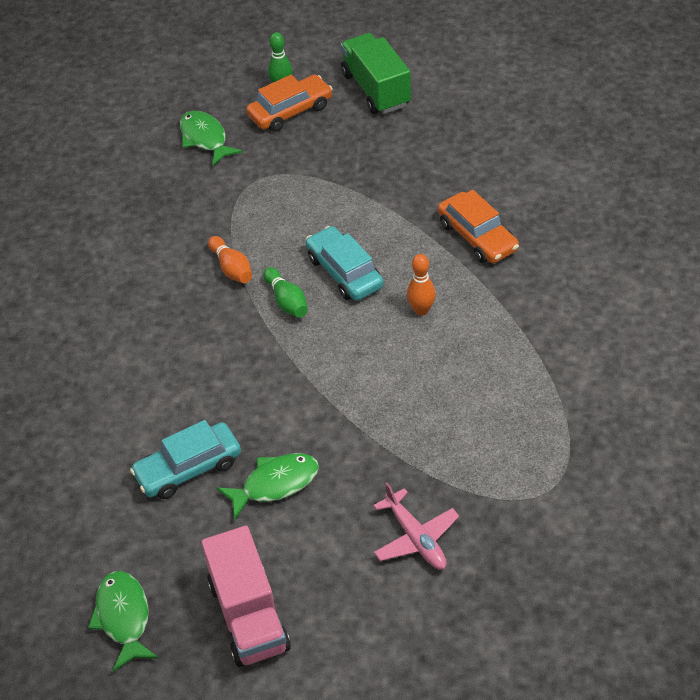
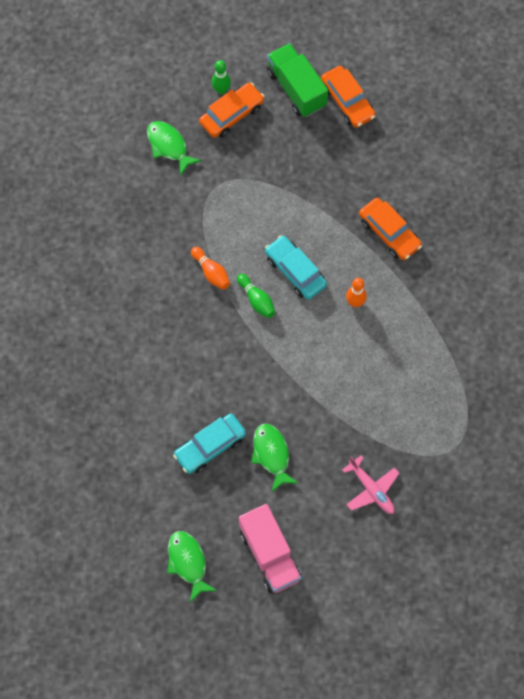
camera: 10 degrees left, 20 degrees up
(275, 484) = (272, 455): green fish -> green fish turned 75 degrees counterclockwise
(439, 103) = (347, 101): none -> orange car

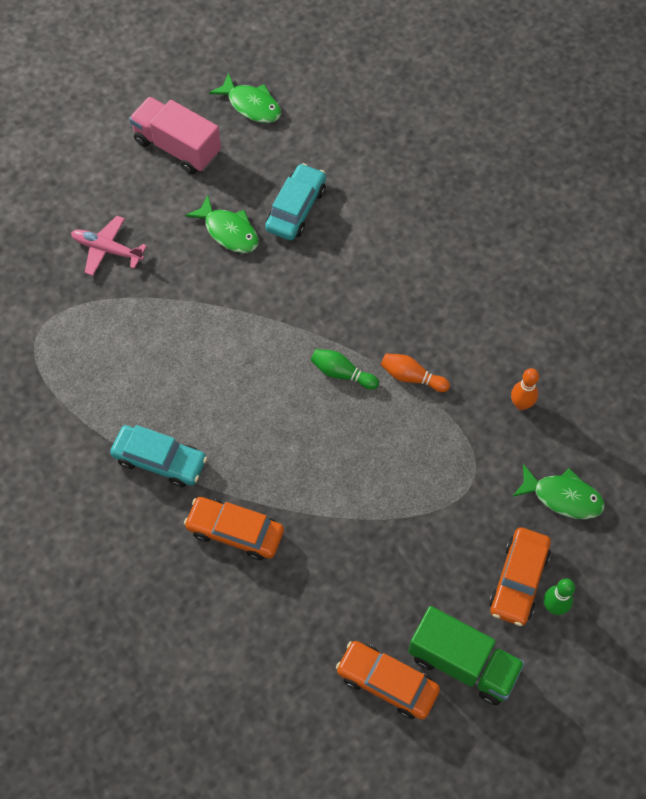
camera: 150 degrees right, 5 degrees down
(295, 271) = (319, 427): turquoise car -> turquoise car (160, 460)
(355, 302) = (230, 428): orange bowling pin -> orange bowling pin (521, 404)

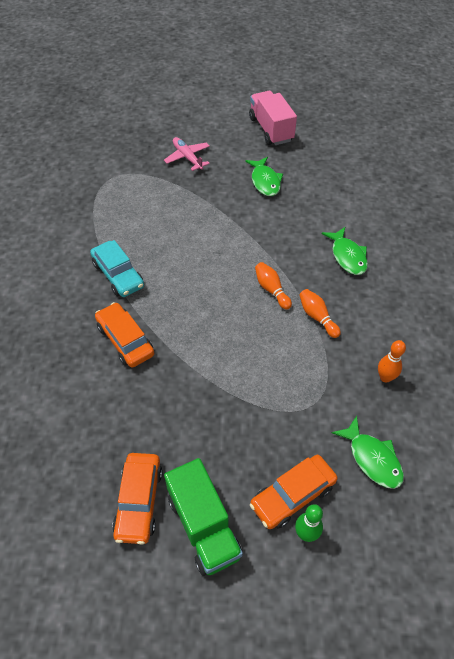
camera: 35 degrees right, 10 degrees down
(251, 105) = (332, 129): green fish -> green fish (347, 256)
(296, 208) = (316, 189): turquoise car -> none
(342, 373) = (271, 290): green bowling pin -> orange bowling pin
(387, 682) = (139, 501): orange car -> orange car turned 150 degrees counterclockwise

